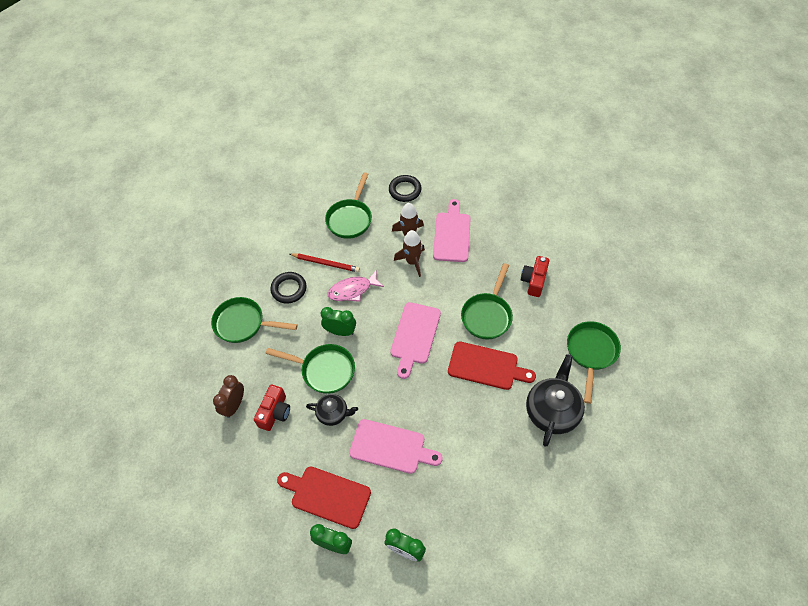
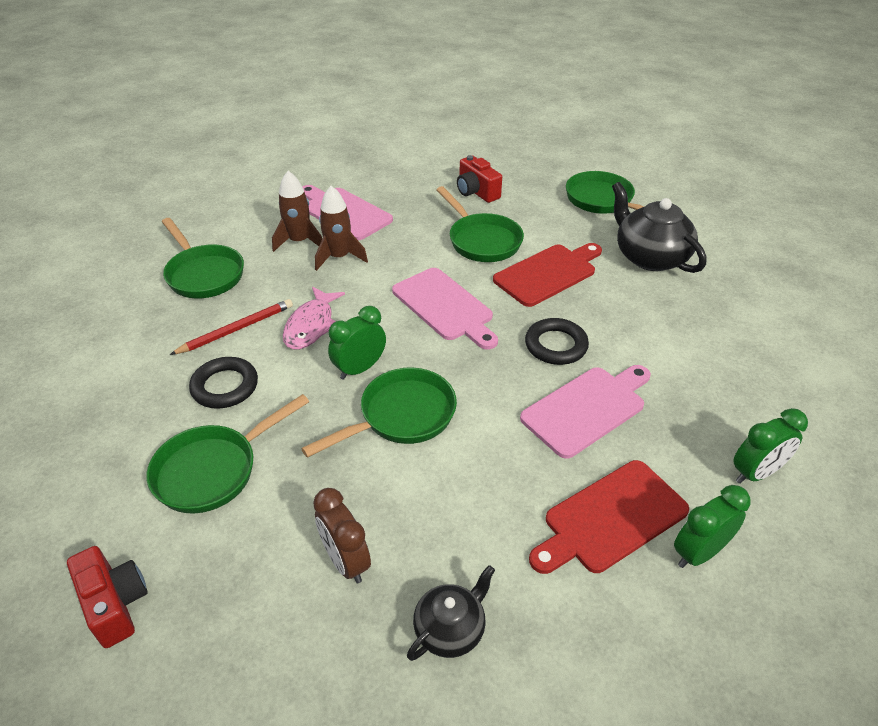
camera: 55 degrees left, 15 degrees down
(275, 412) = (413, 511): red camera -> red camera (115, 604)
(333, 413) = (480, 442): black teapot -> black teapot (450, 629)
(405, 190) = (233, 214): black ring -> black ring (556, 345)

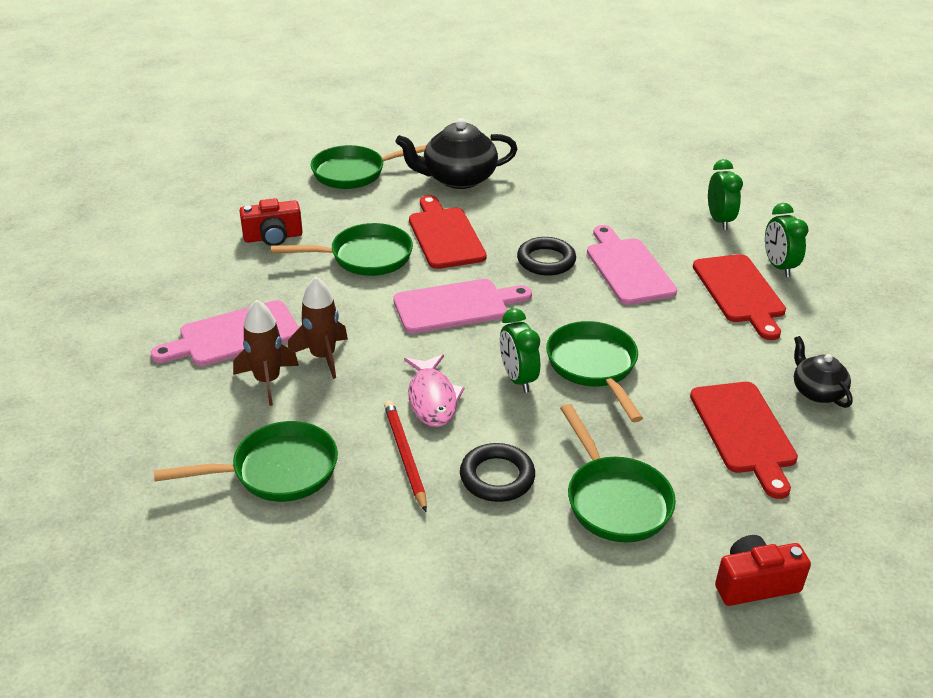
camera: 70 degrees left, 5 degrees down
(311, 325) = (432, 398): pink fish -> pink fish turned 45 degrees clockwise
(345, 561) = (744, 432): brown clock -> red cutting board

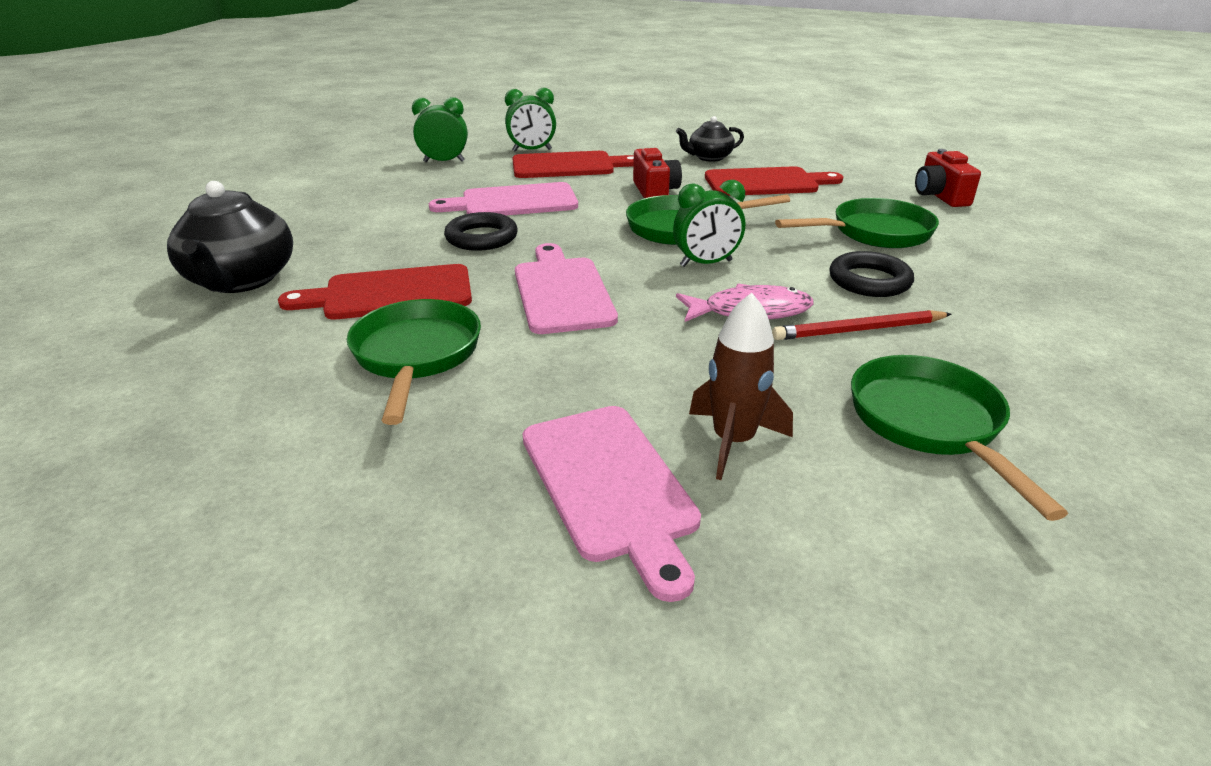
camera: 85 degrees left, 5 degrees down
(273, 237) = (298, 453): red camera -> red camera (655, 192)
(323, 356) = (669, 390): brown rocket -> none
(354, 173) = (134, 366): green pan -> none

